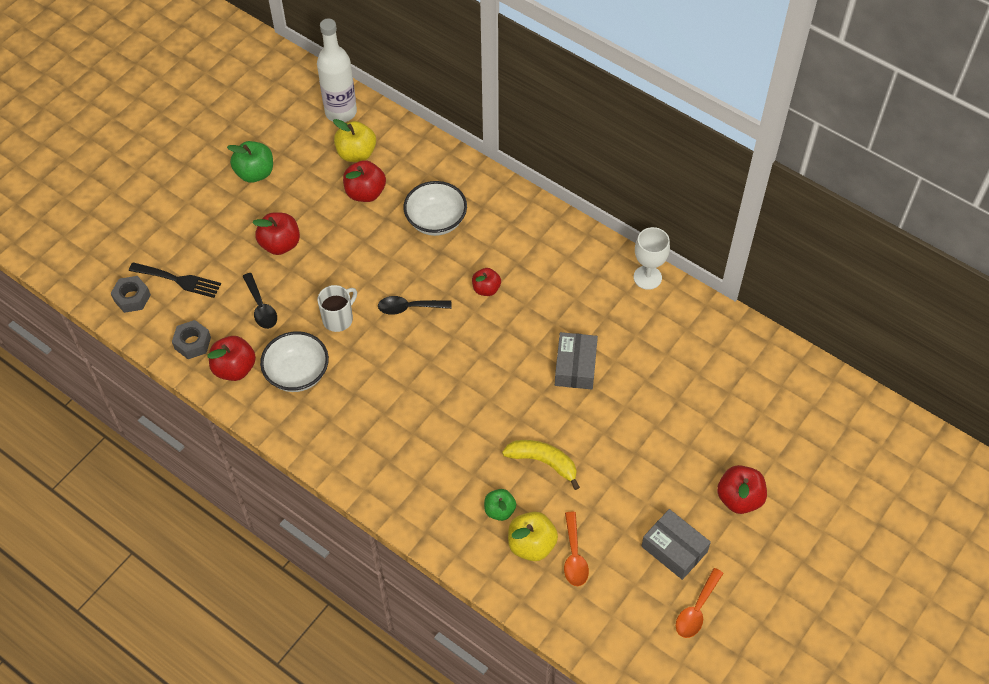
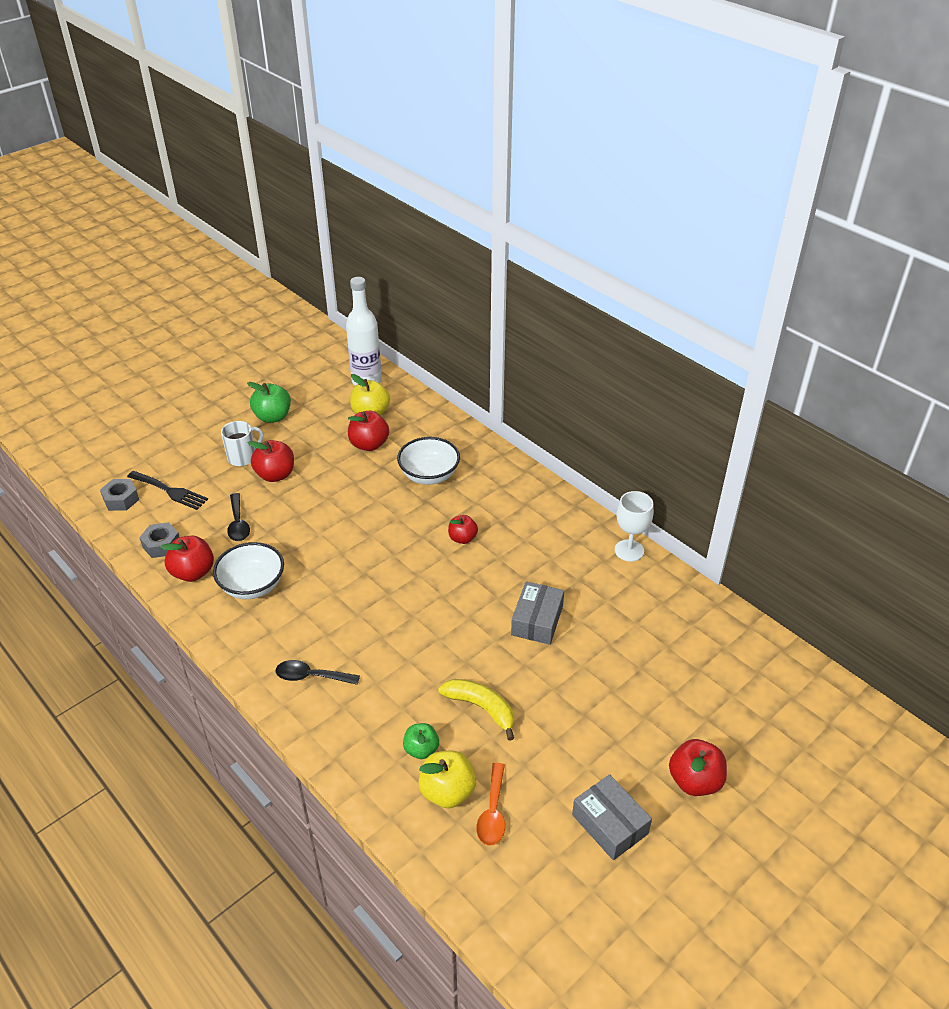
camera: 10 degrees right, 15 degrees down
(338, 319) = (309, 544): white mug -> white mug (243, 457)
(409, 307) = (381, 544): black spoon -> black spoon (311, 676)
(696, 610) = (624, 899): orange spoon -> none

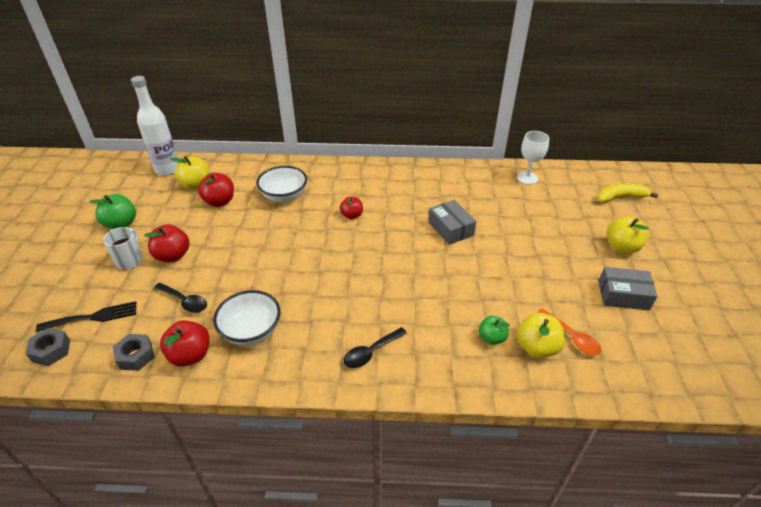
camera: 45 degrees left, 0 degrees up
(481, 708) = (488, 291): yellow banana -> yellow banana (620, 197)
(629, 550) = (444, 168): white goblet -> white goblet (527, 178)
(694, 781) = (622, 247): red apple -> yellow apple

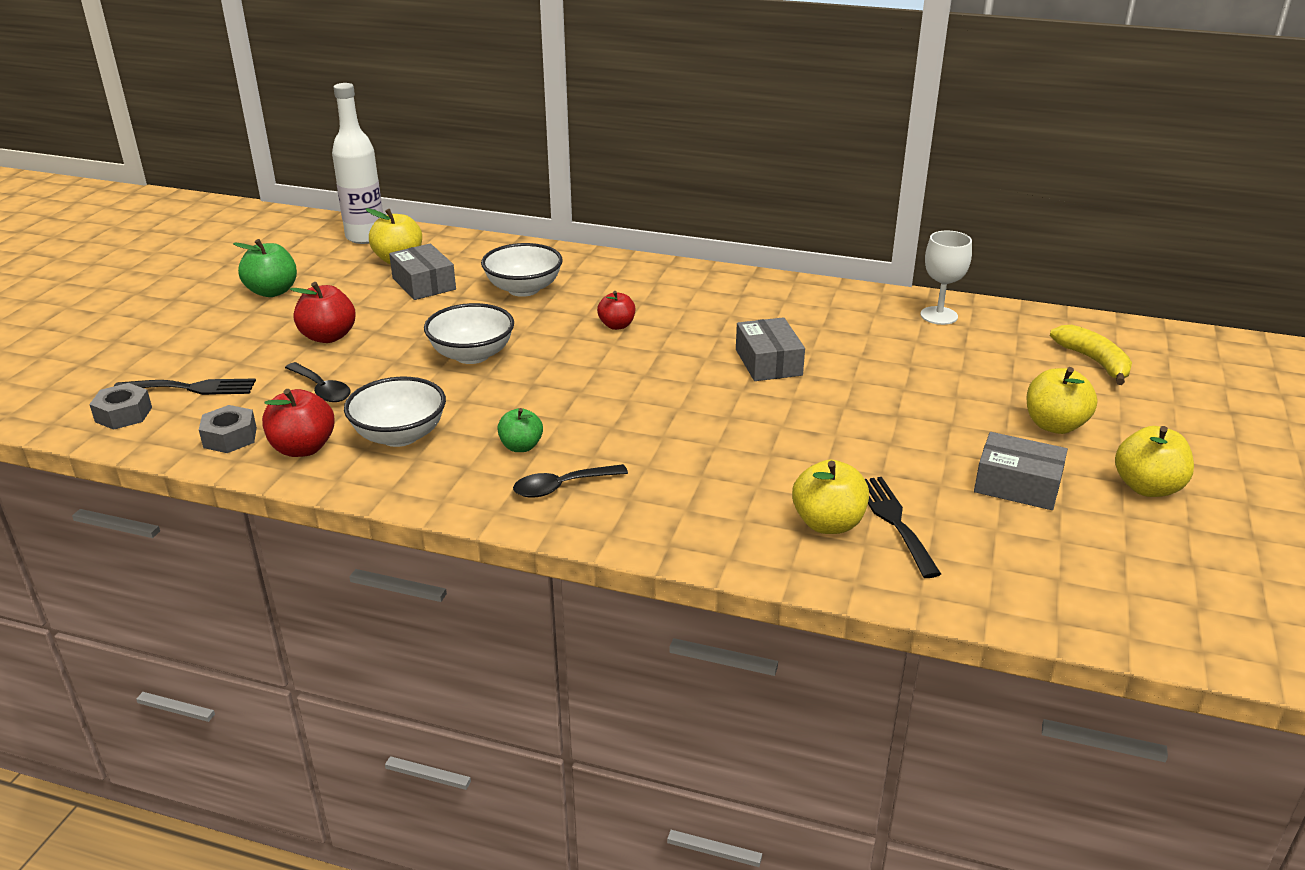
camera: 15 degrees right, 10 degrees down
(130, 260) = (267, 333): white mug -> none
(219, 201) = (424, 284): red apple -> grey box
(272, 254) = (472, 355): none -> white bowl
(491, 338) = (760, 501): green apple -> green apple (521, 446)
(572, 337) = (894, 521): orange spoon -> black fork
(620, 197) = (1094, 361): yellow banana -> yellow banana turned 60 degrees clockwise
(688, 283) = (1147, 487): none -> yellow apple

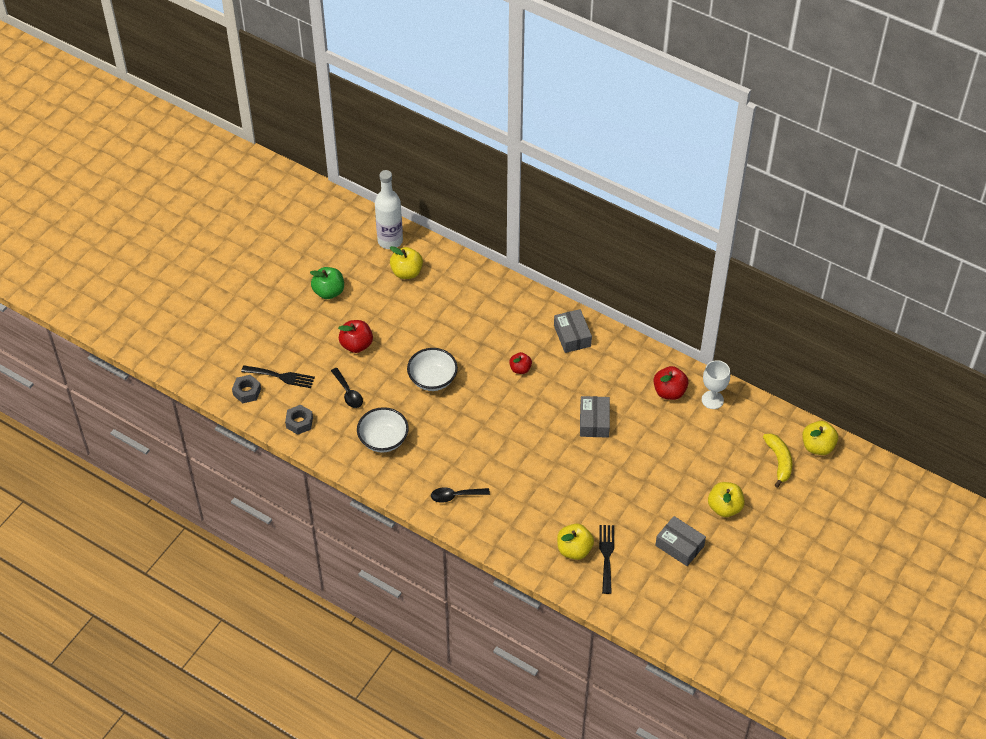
camera: 15 degrees right, 20 degrees up
(303, 448) = (334, 439): red apple -> red apple (669, 392)
(424, 284) = (418, 302): grey box -> grey box (572, 336)
(521, 446) = (442, 462): green apple -> none
(523, 289) = (475, 320): white bowl -> none
(1147, 487) = (744, 562): yellow apple -> yellow apple (817, 446)

